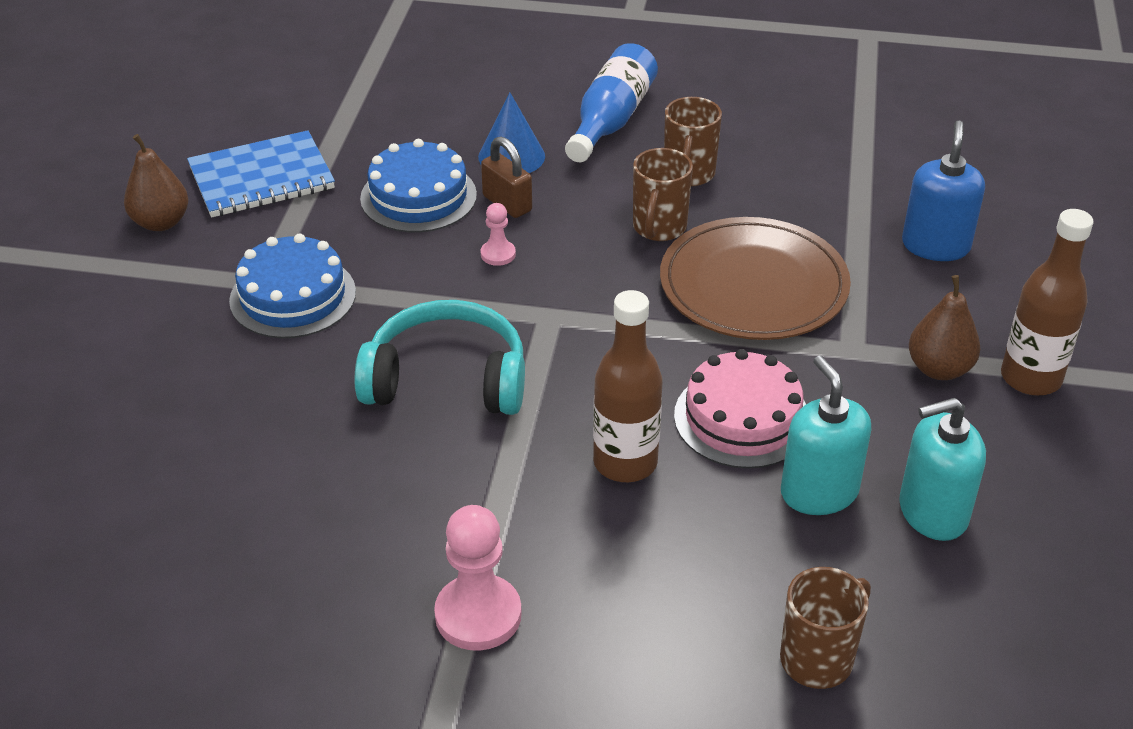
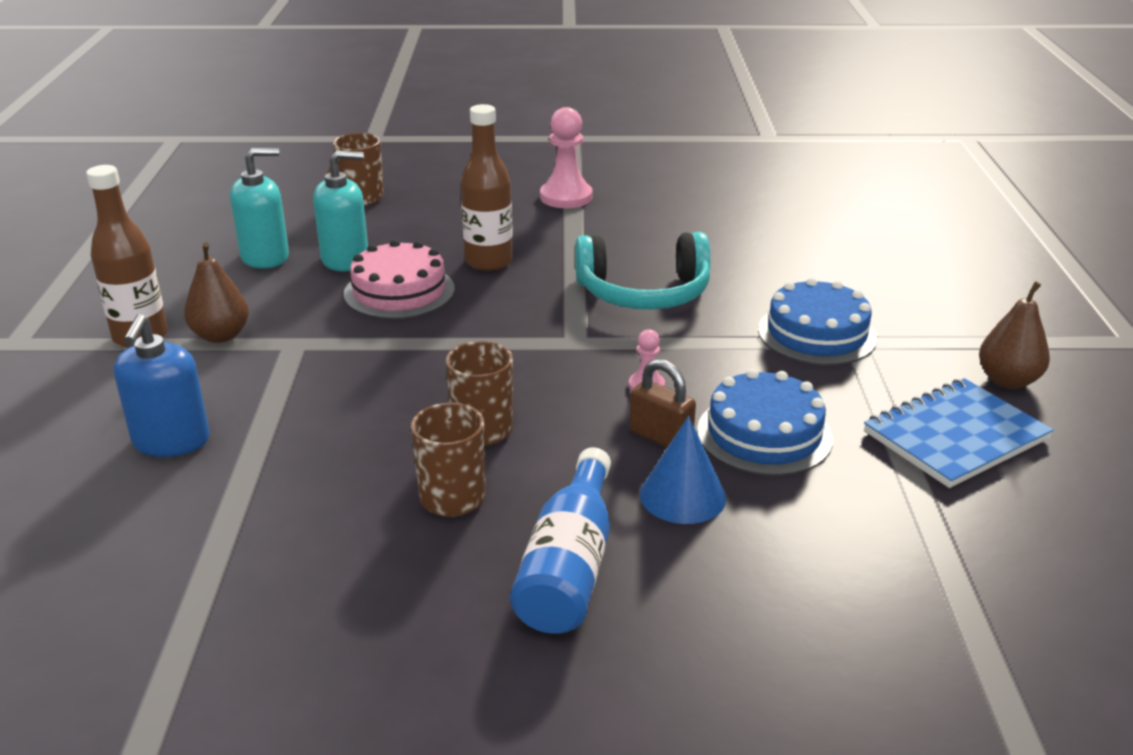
camera: 170 degrees right, 10 degrees down
(753, 285) = (381, 383): brown plate -> none
(819, 492) = (345, 259): turquoise soap dispenser -> turquoise soap dispenser turned 75 degrees counterclockwise

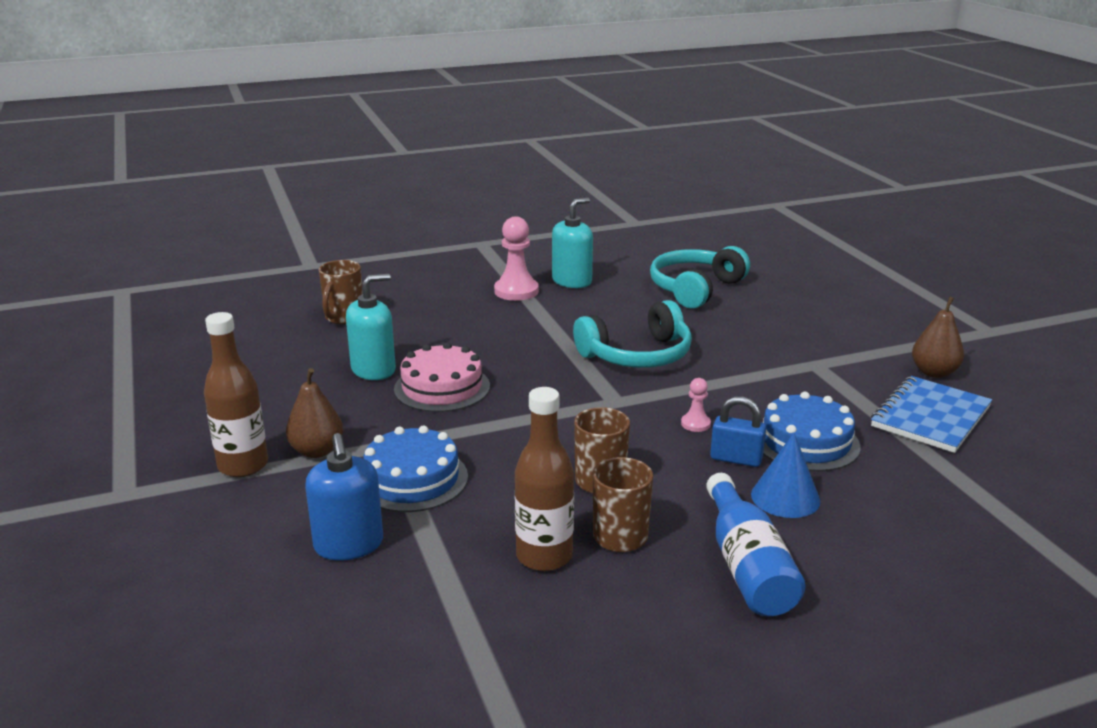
camera: 20 degrees left, 5 degrees down
(265, 257) = (300, 379): turquoise soap dispenser -> turquoise soap dispenser (572, 281)
(488, 262) = (496, 351): brown bottle -> brown bottle (544, 556)
(660, 437) = (736, 459): brown padlock -> blue padlock
(778, 226) = (695, 289): none -> turquoise headphones
(817, 334) = (785, 363): blue cake -> blue cake (412, 479)

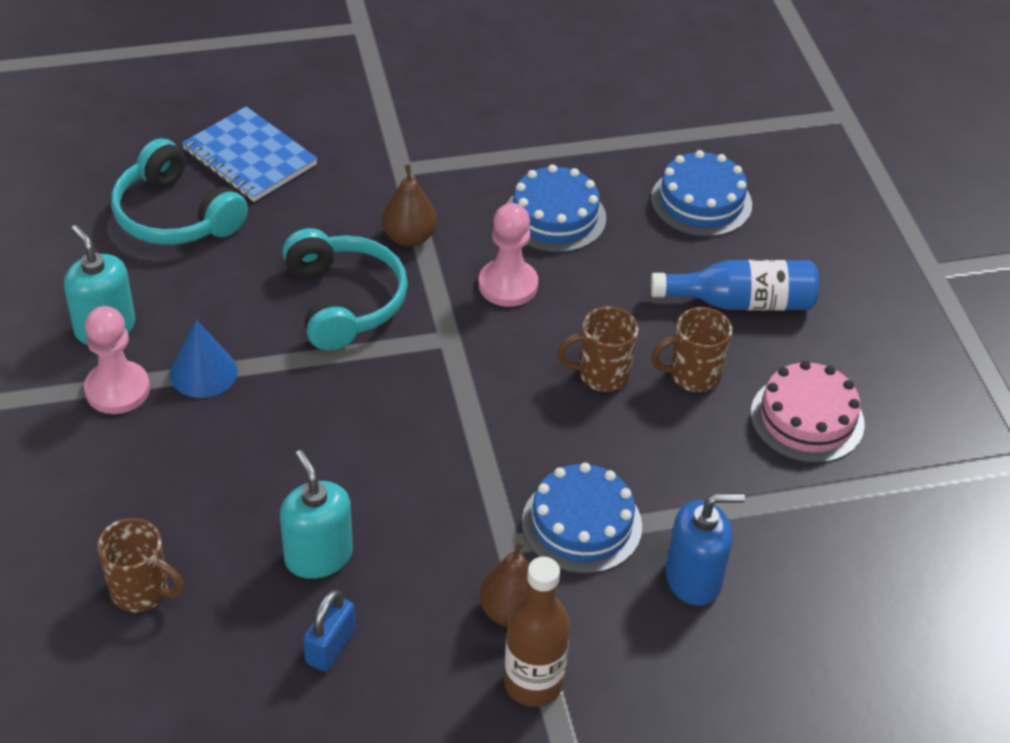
camera: 85 degrees left, 20 degrees up
(442, 387) = (383, 488): pink cake -> pink cake (807, 418)
(544, 556) = (720, 431): brown bottle -> none
(695, 424) = (508, 285): pink pawn -> pink pawn, size x1.93
(736, 459) = (577, 271): blue padlock -> blue padlock (330, 647)
(785, 497) = (645, 254): blue cone -> blue cone (203, 372)
(898, 532) = (701, 201): none -> blue cake
(930, 417) = (524, 124): blue notebook -> blue notebook (250, 157)
(934, 372) = (440, 93): brown pear -> brown pear (409, 237)

